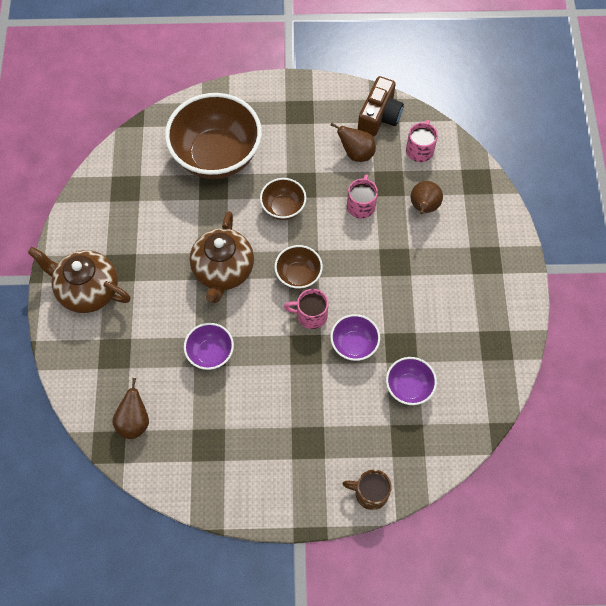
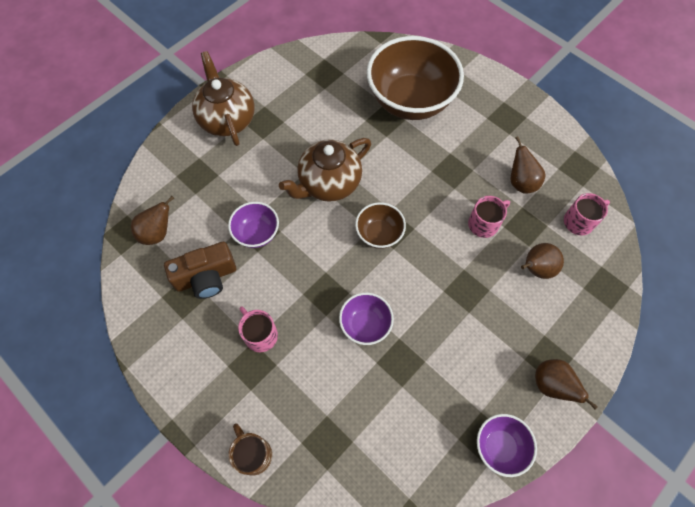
camera: 45 degrees right, 0 degrees up
(283, 208) = (420, 176): brown bowl -> none
(310, 315) = (356, 271): pink mug -> pink mug (260, 335)
(379, 116) = (570, 169): brown camera -> brown camera (206, 277)
(408, 387) = (372, 400): purple bowl -> purple bowl (499, 446)
(503, 275) = (551, 385): none -> brown pear

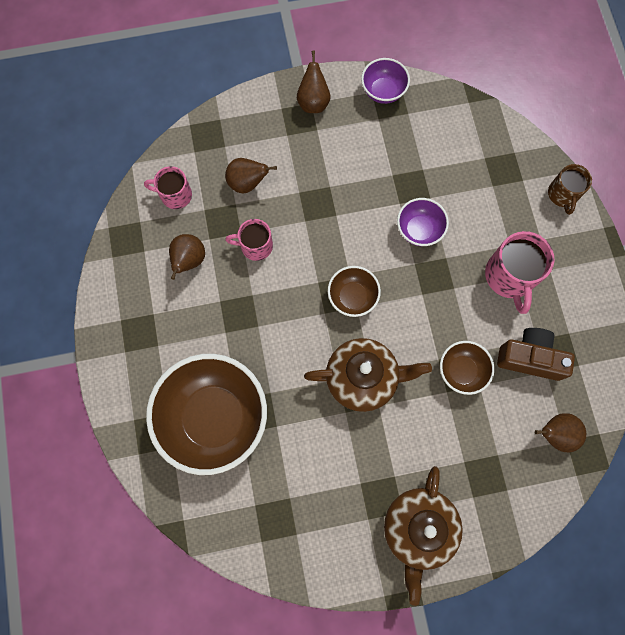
camera: 145 degrees left, 10 degrees up
(257, 233) = (461, 371): purple bowl -> brown bowl
(260, 335) = (510, 277): pink mug -> pink mug, size x1.58

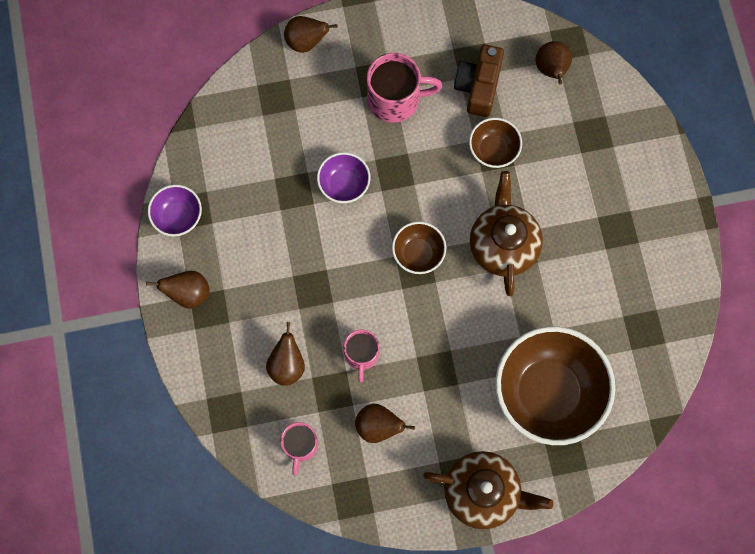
camera: 90 degrees left, 0 degrees up
(418, 528) = (644, 197): brown teapot -> brown teapot (482, 492)
(562, 195) = (306, 42): brown mug -> brown pear

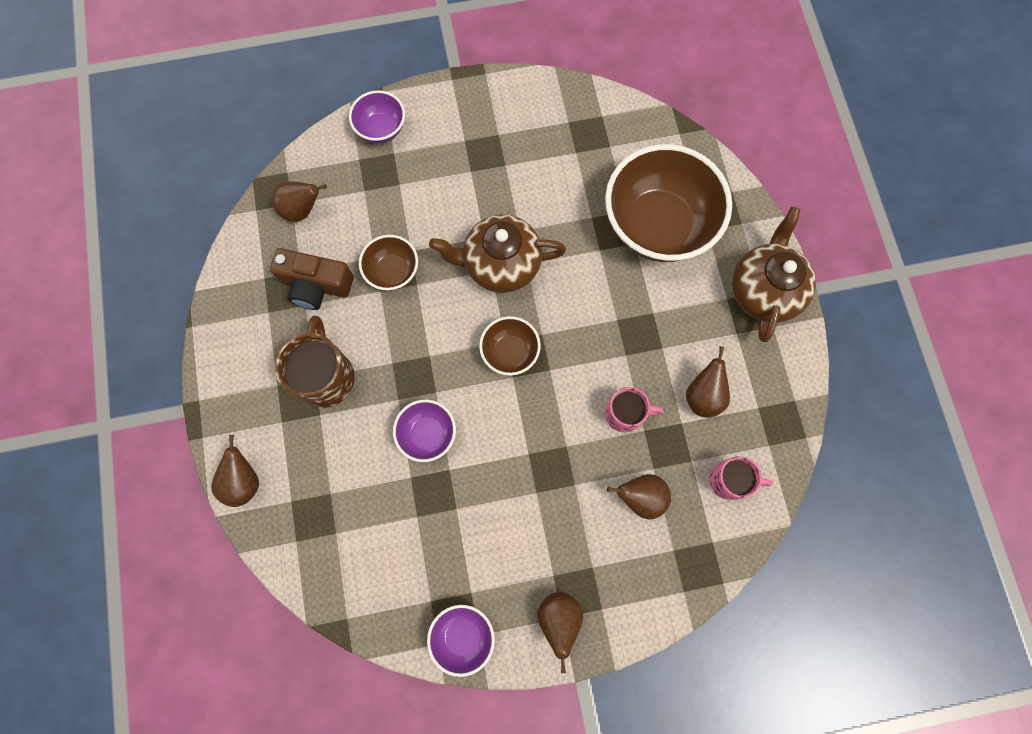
camera: 90 degrees left, 0 degrees up
(395, 99) = (325, 376): pink mug -> brown mug
(638, 134) = (381, 129): none -> purple bowl

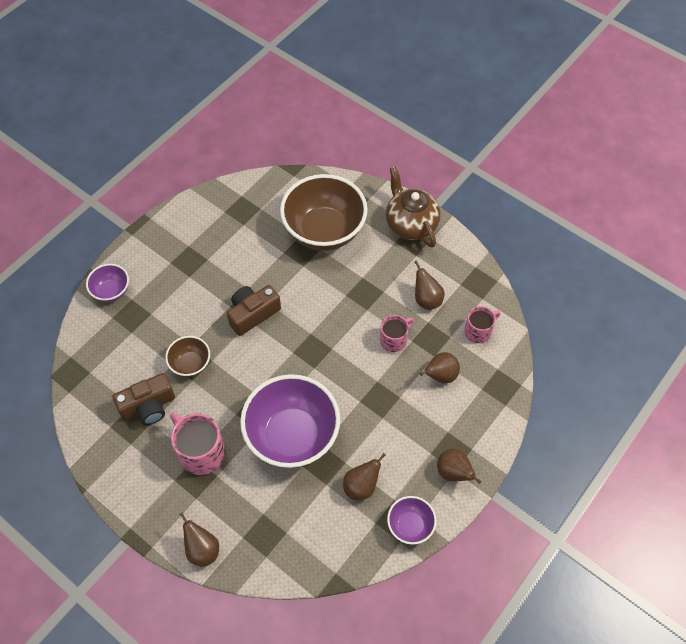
camera: 40 degrees left, 15 degrees down
(302, 210) = (100, 371): brown pear -> brown pear (361, 486)
(325, 376) = (200, 452): brown mug -> pink mug
(427, 434) = (292, 436): purple bowl -> purple bowl, size x2.09
(500, 264) = (252, 314): brown teapot -> brown camera
(510, 352) = (301, 356): brown bowl -> none

